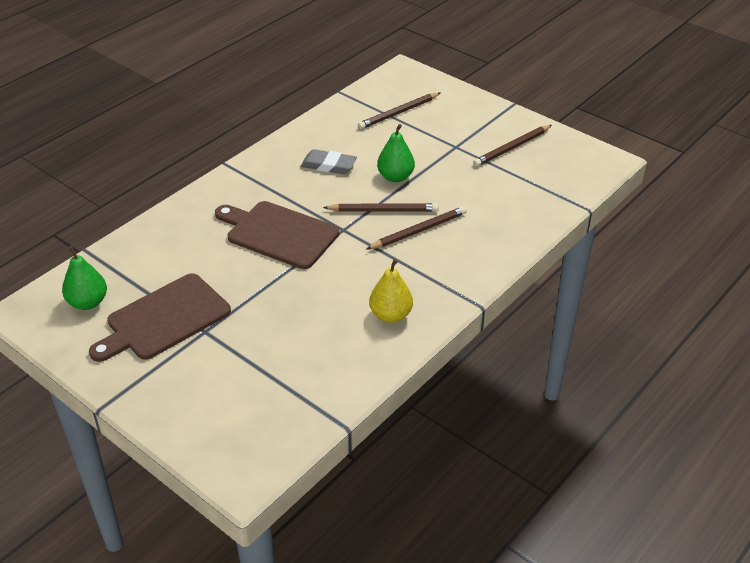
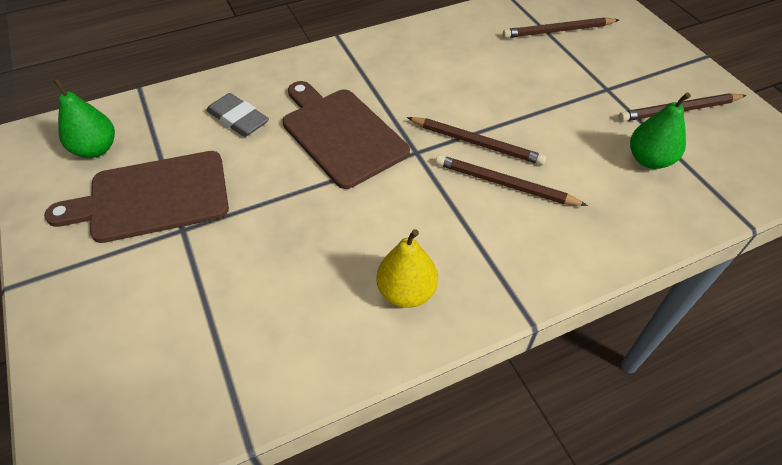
camera: 25 degrees right, 10 degrees up
(328, 165) = (445, 69): grey eraser -> grey eraser (238, 119)
(395, 177) = (514, 105): green pear -> green pear (649, 160)
(418, 231) = (505, 184): brown pencil -> brown pencil turned 150 degrees counterclockwise

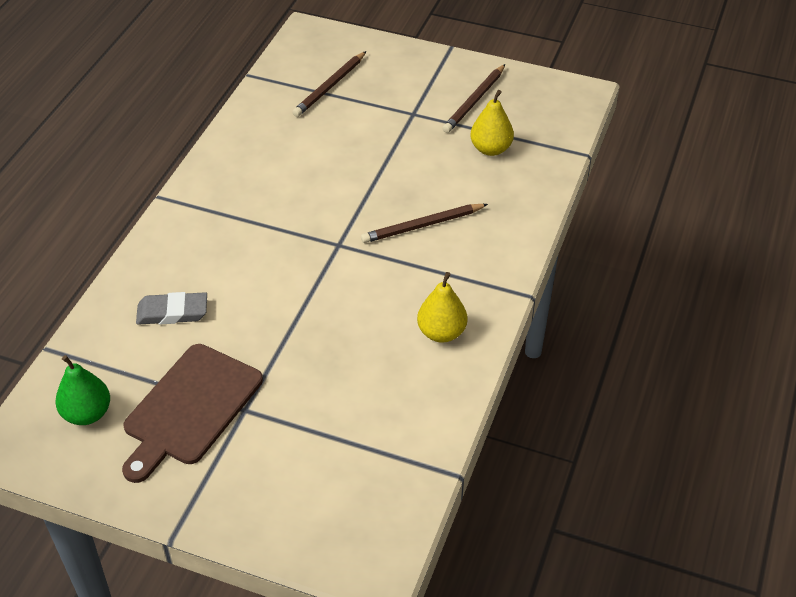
camera: 45 degrees left, 5 degrees down
(341, 134) = (268, 268): brown cutting board -> none
(476, 143) = (372, 211): brown pencil -> none
(649, 160) = (491, 149): green pear -> yellow pear

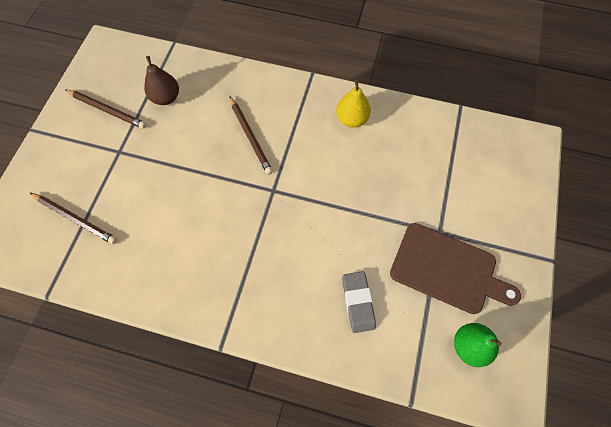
camera: 95 degrees left, 20 degrees up
(491, 149) = (166, 98): yellow pear -> brown pear

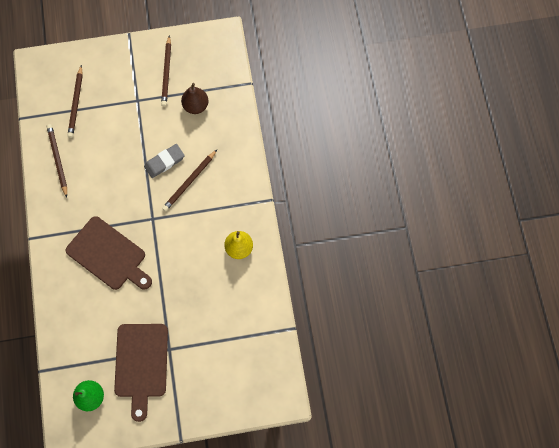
camera: 65 degrees right, 5 degrees up
(135, 269) = (58, 160): none -> brown pencil
(294, 255) = (108, 255): none -> brown cutting board
(358, 302) = (92, 311): grey eraser -> grey eraser (164, 162)

